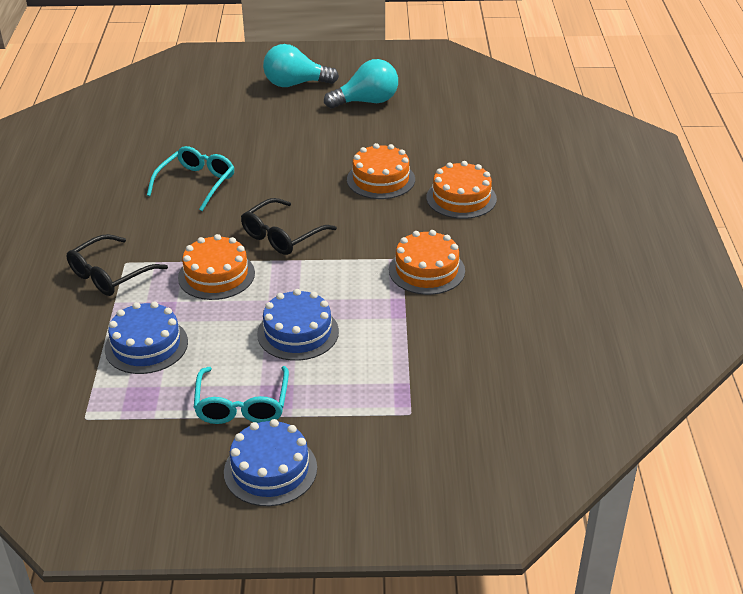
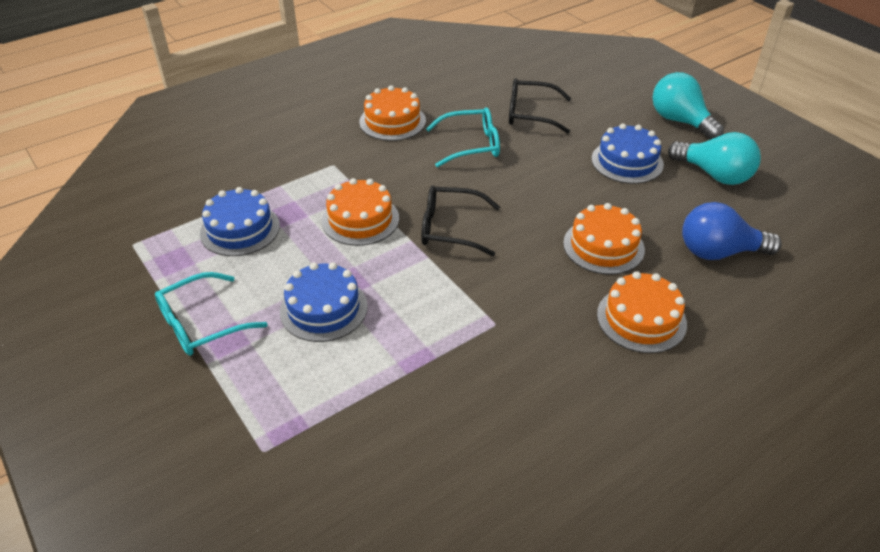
camera: 55 degrees right, 5 degrees up
(110, 274) = (312, 165): black glasses -> black glasses (531, 114)
(270, 470) = (127, 386): blue cake -> blue cake (627, 161)
(426, 270) = (495, 352): orange cake -> orange cake (392, 121)
(438, 139) = (718, 252): none -> blue light bulb

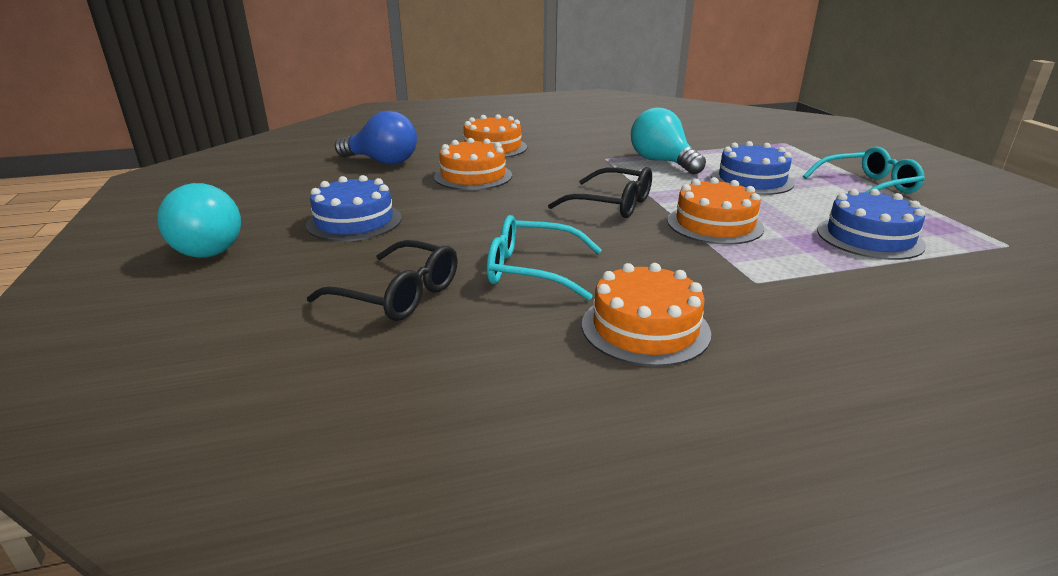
camera: 160 degrees left, 15 degrees down
(714, 175) = (285, 198): turquoise light bulb -> turquoise light bulb (662, 162)

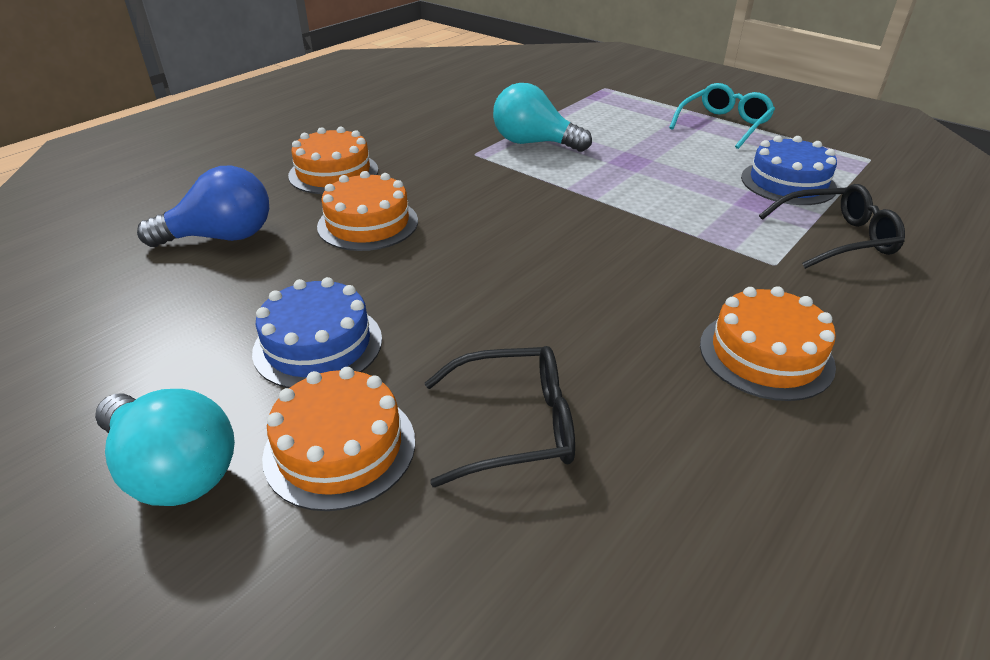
camera: 35 degrees left, 10 degrees up
(533, 270) = (597, 330): turquoise glasses -> none
(611, 204) = (557, 215): black glasses -> black glasses (835, 238)
(714, 224) = (670, 209): orange cake -> orange cake (340, 448)
(751, 180) = (634, 144): blue cake -> none

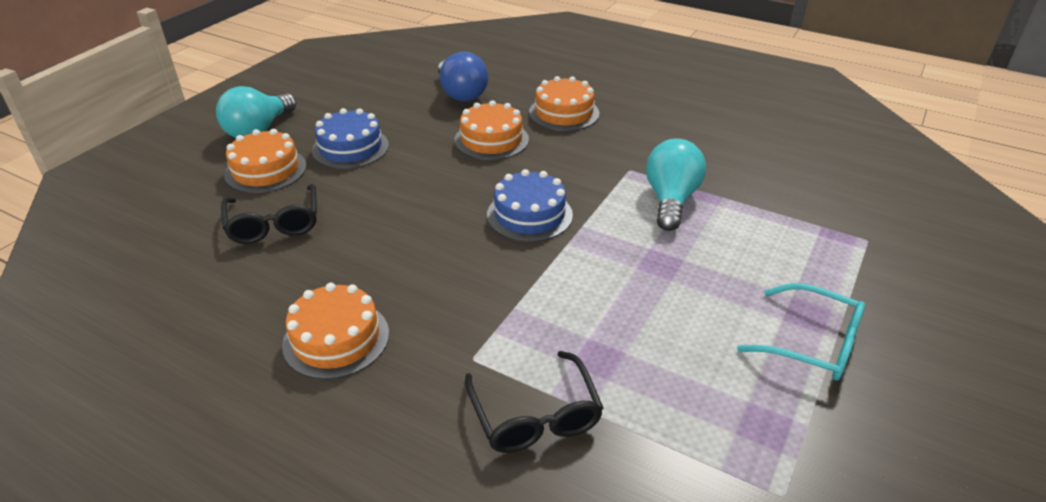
camera: 80 degrees right, 0 degrees up
(788, 183) = (660, 390): blue cake -> blue cake (529, 215)

